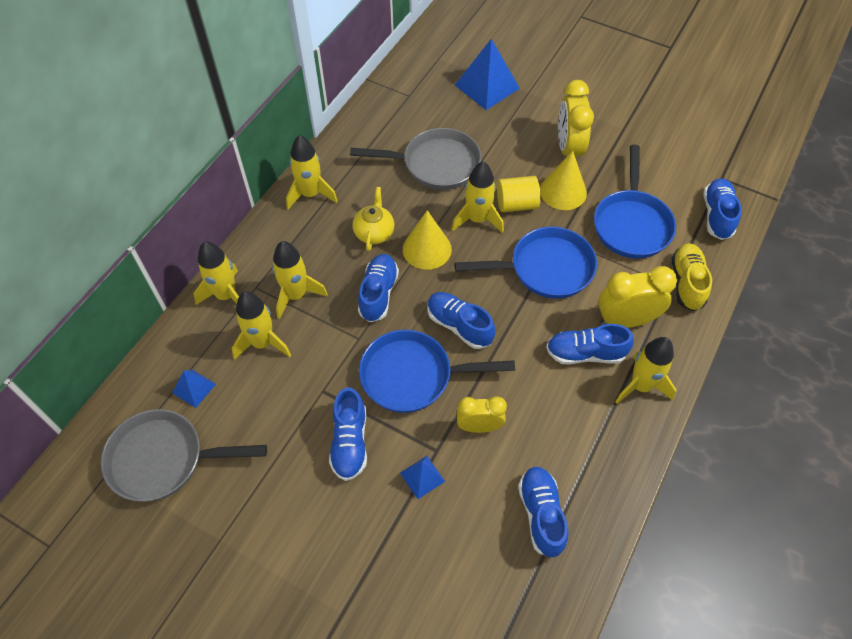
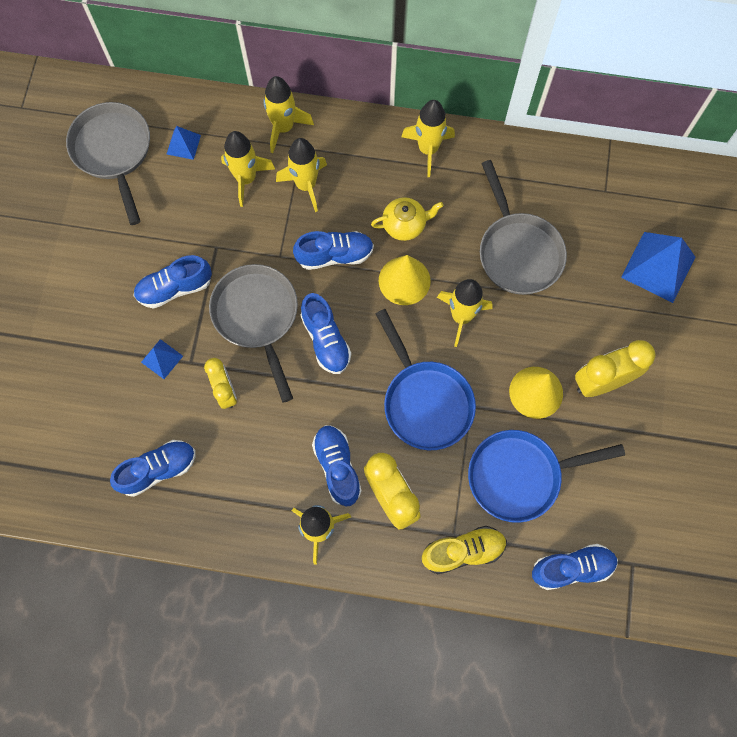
camera: 70 degrees right, 15 degrees up
(413, 376) = (257, 317): blue pan -> grey pan
(459, 326) = (326, 340): blue shoe -> blue shoe turned 135 degrees clockwise
(516, 204) = (498, 349): yellow cylinder -> none

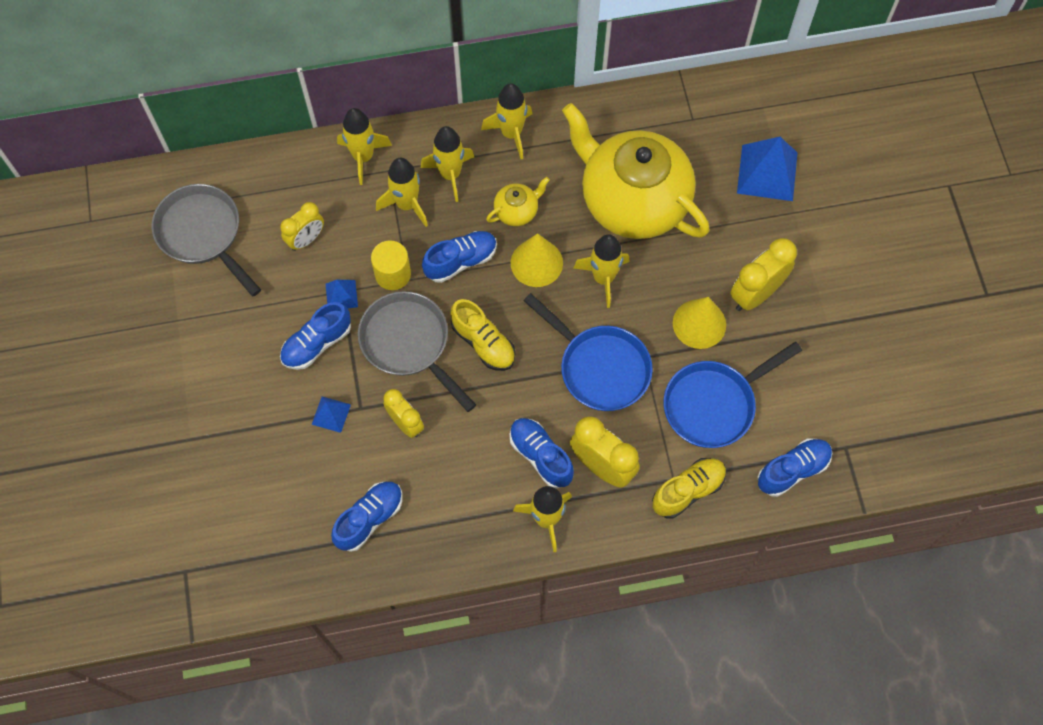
camera: 20 degrees left, 5 degrees down
(183, 144) = (270, 204): blue pyramid -> blue pyramid (341, 295)
(203, 188) = (306, 239): none -> yellow clock
(246, 179) = (346, 217): yellow rocket -> yellow rocket (450, 174)
(268, 246) = (393, 274): none -> yellow cylinder
(326, 340) = (483, 343): blue shoe -> yellow shoe
(517, 251) = (632, 201): grey pan -> yellow teapot

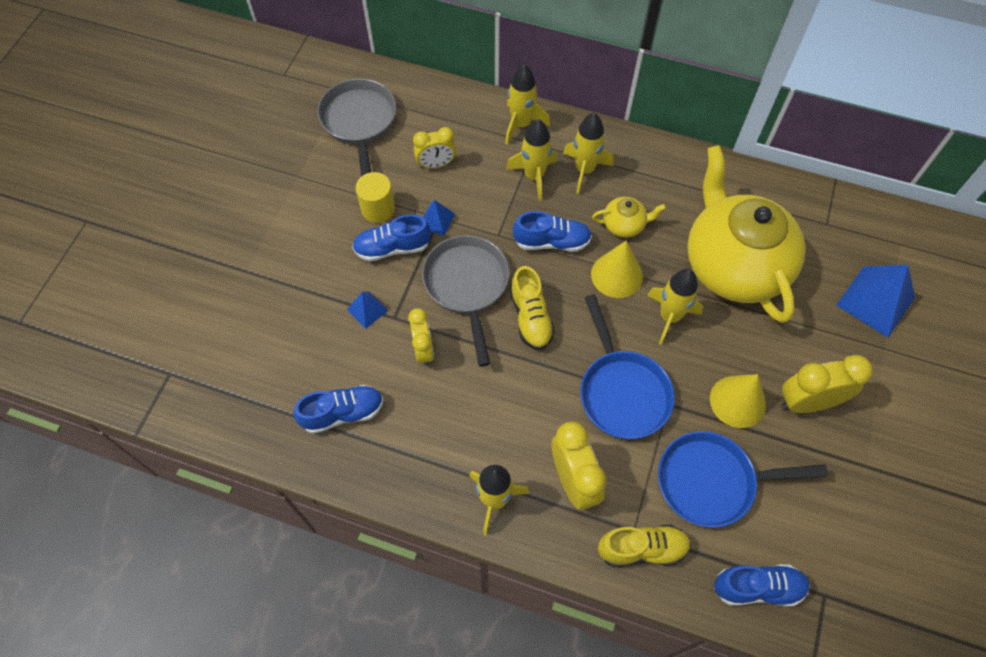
camera: 30 degrees right, 5 degrees down
(393, 274) = (488, 224): yellow cylinder -> yellow cylinder (378, 208)
(511, 133) = (656, 162): yellow rocket -> none
(540, 456) = (523, 441): blue shoe -> none

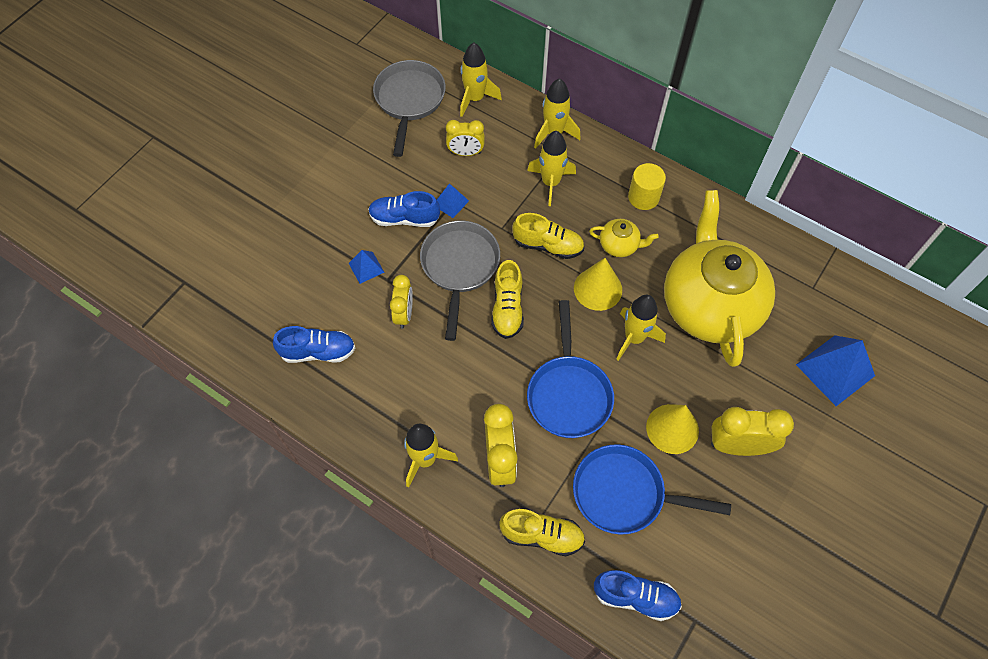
camera: 15 degrees right, 0 degrees up
(378, 208) = (402, 181): yellow cylinder -> yellow cylinder (643, 197)
(552, 242) = (548, 245): blue shoe -> yellow shoe
(584, 170) = (599, 187): yellow rocket -> yellow rocket (475, 98)

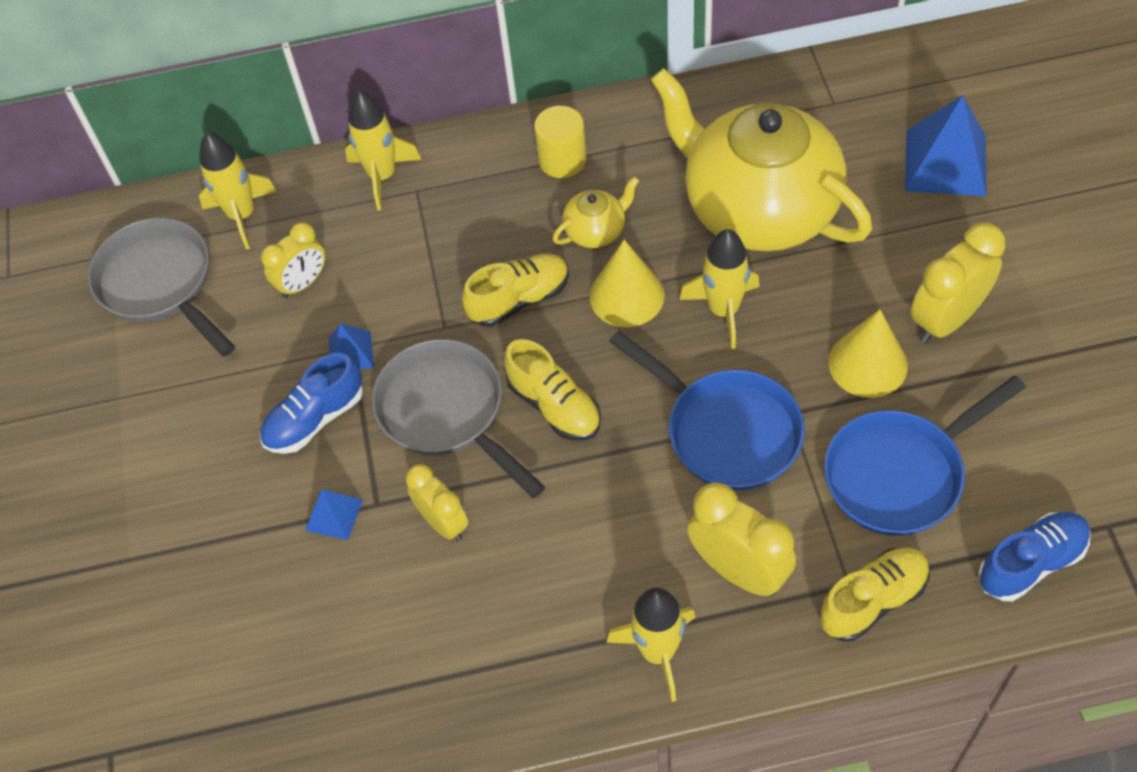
camera: 40 degrees left, 5 degrees down
(318, 352) = (389, 663): blue shoe -> none
(550, 183) = (442, 231): yellow rocket -> none

